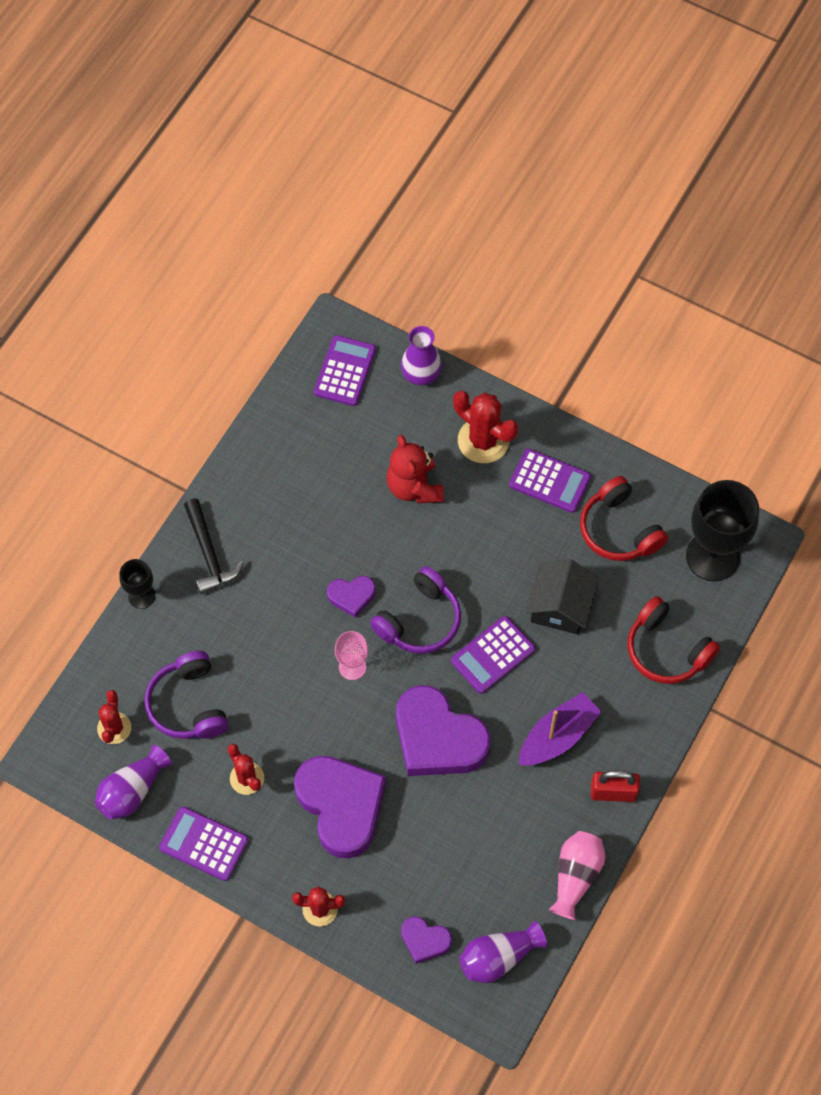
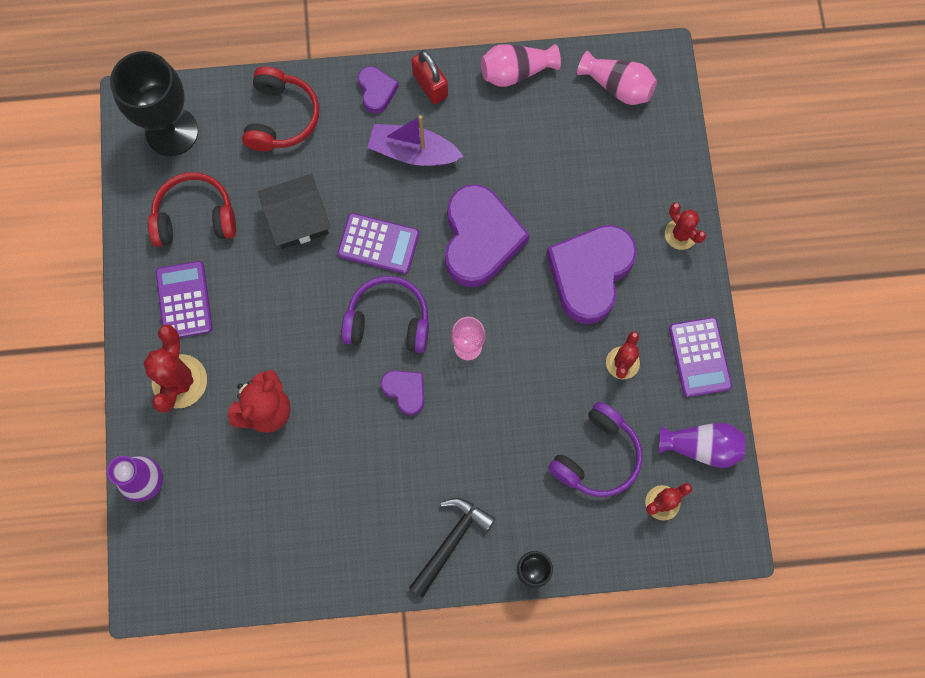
camera: 125 degrees left, 10 degrees up
(345, 371) = (186, 553): purple calculator -> none
(425, 940) = (645, 144): purple heart -> purple heart (376, 91)
(498, 957) = (617, 86): purple vase -> pink vase
(619, 530) = (195, 217): red headphones -> red headphones turned 120 degrees counterclockwise

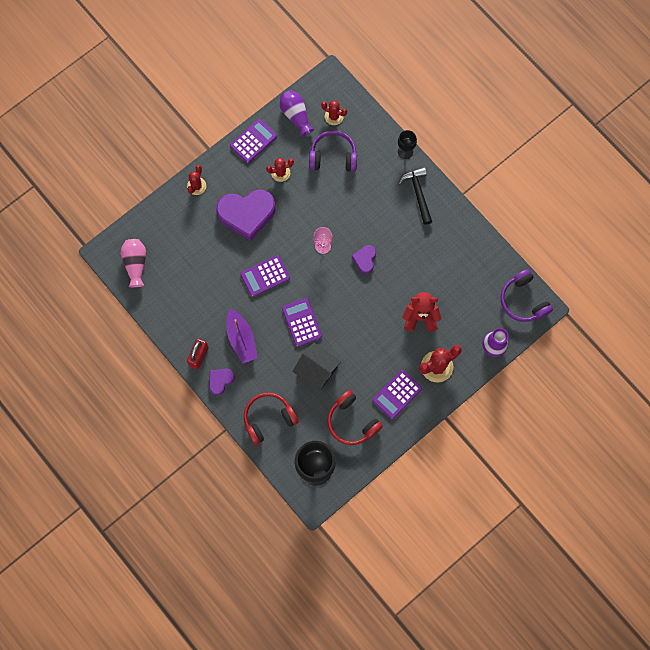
camera: 125 degrees left, 0 degrees up
(388, 321) = (337, 291): purple headphones -> purple headphones (523, 300)
(451, 541) = (418, 193): black hammer -> black hammer turned 75 degrees clockwise
(480, 239) = (265, 276): purple heart -> purple calculator
(516, 72) = (161, 319): pink vase -> none

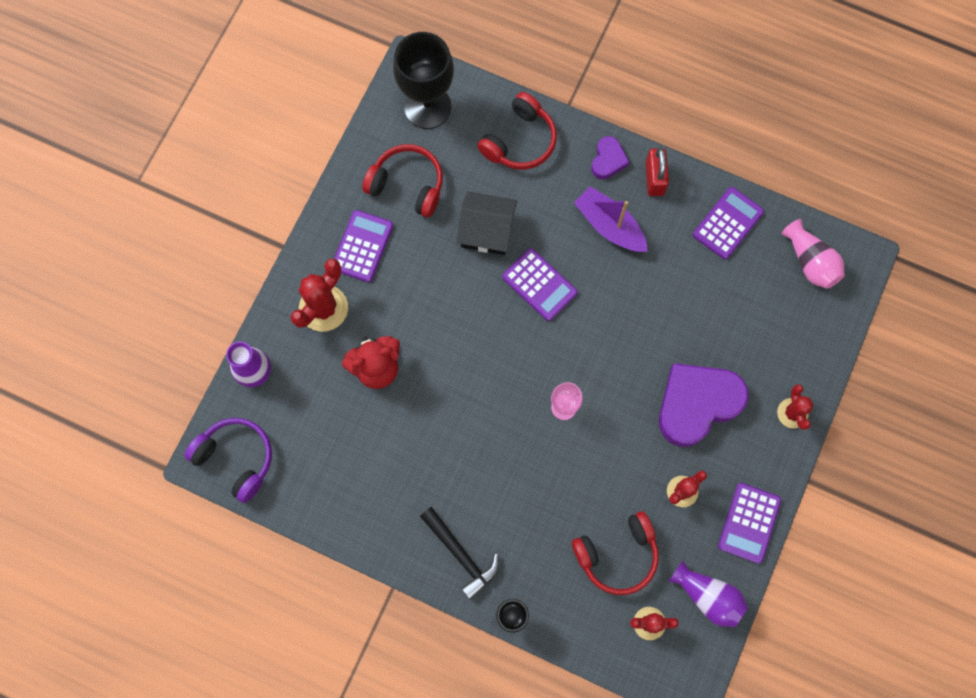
camera: 155 degrees right, 0 degrees up
(265, 276) = (623, 326): purple calculator -> purple calculator (727, 223)
(333, 156) = (617, 555): purple headphones -> red headphones
(365, 260) = (493, 415): purple heart -> none

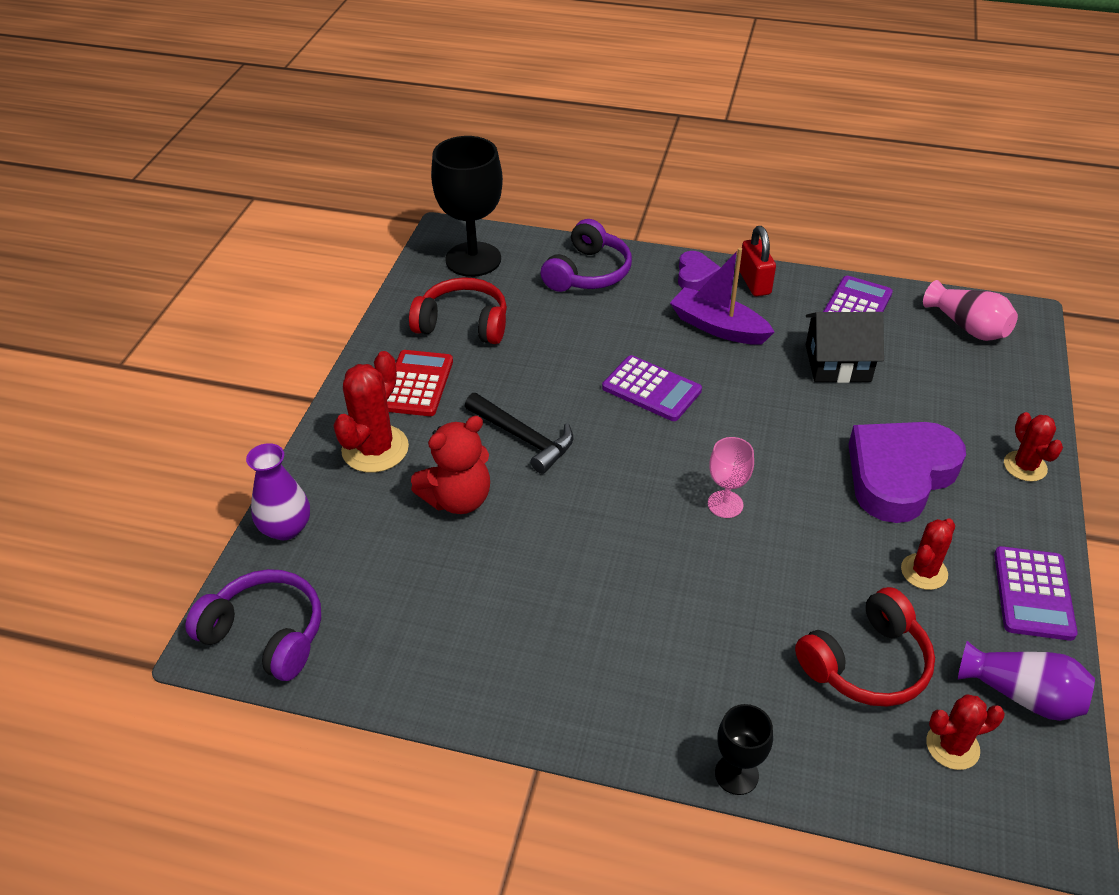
camera: 10 degrees left, 30 degrees down
(362, 246) = (417, 384): purple calculator -> red calculator
(461, 555) = (633, 702): black hammer -> black hammer (524, 438)
(486, 230) = (570, 350): black house -> black house (837, 363)
(520, 141) = (588, 273): red headphones -> purple headphones

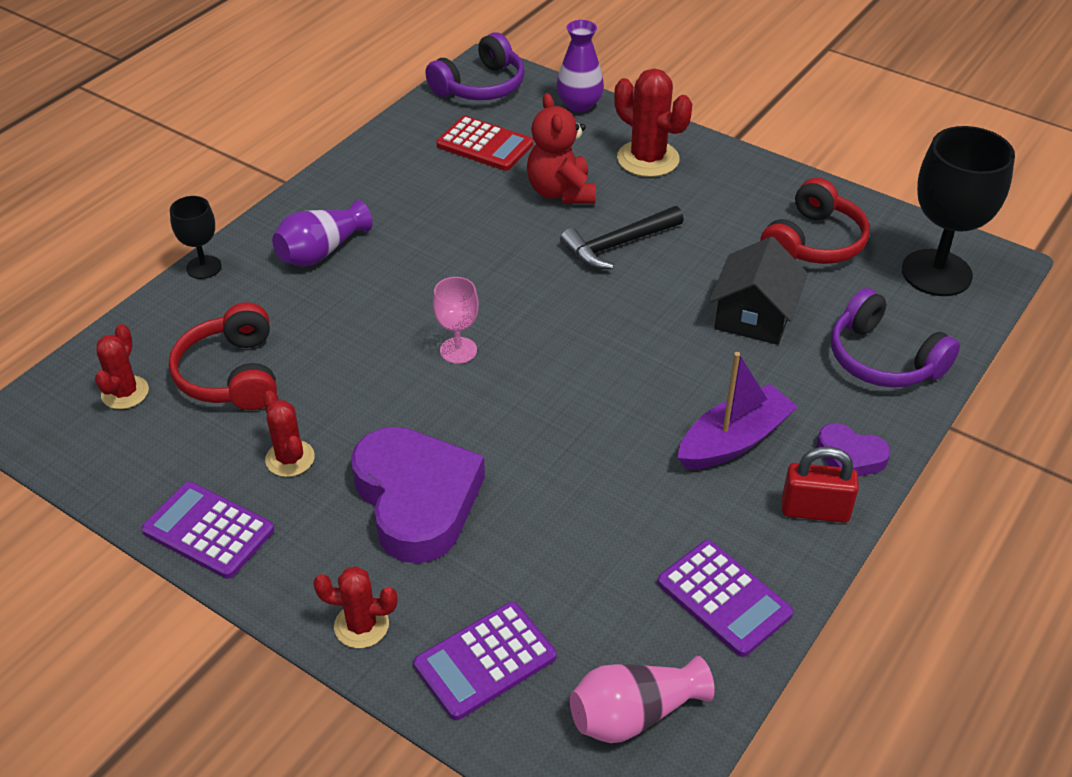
camera: 110 degrees right, 0 degrees up
(417, 384) = (727, 196): red calculator -> red calculator (485, 145)
(651, 389) = (647, 350): purple calculator -> purple calculator (485, 661)
(837, 363) = (621, 528): black house -> black house (754, 316)
(1022, 695) = (126, 462): purple vase -> purple vase (321, 251)

